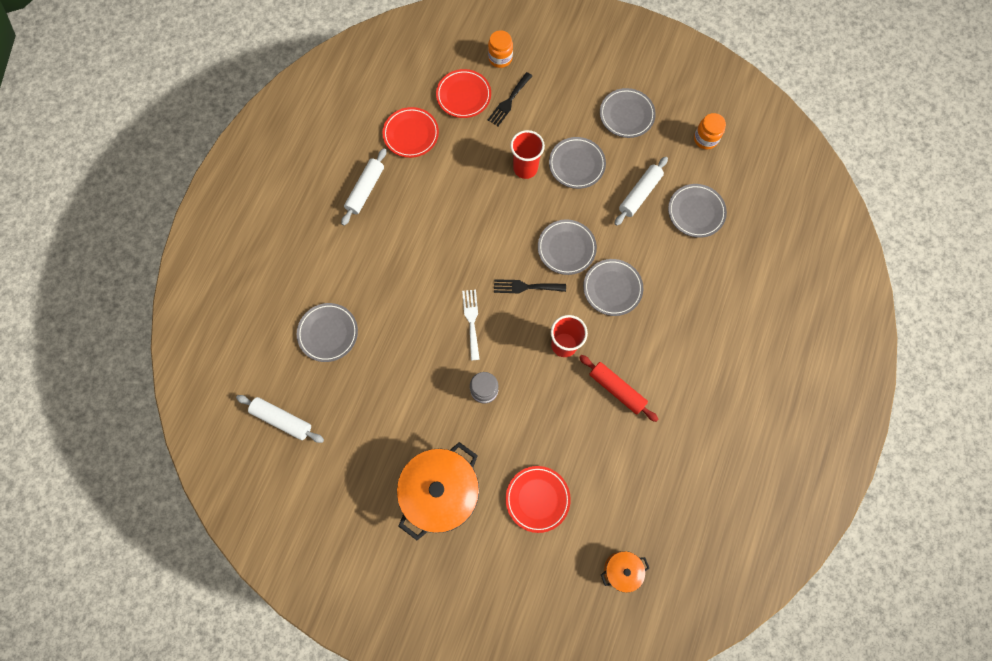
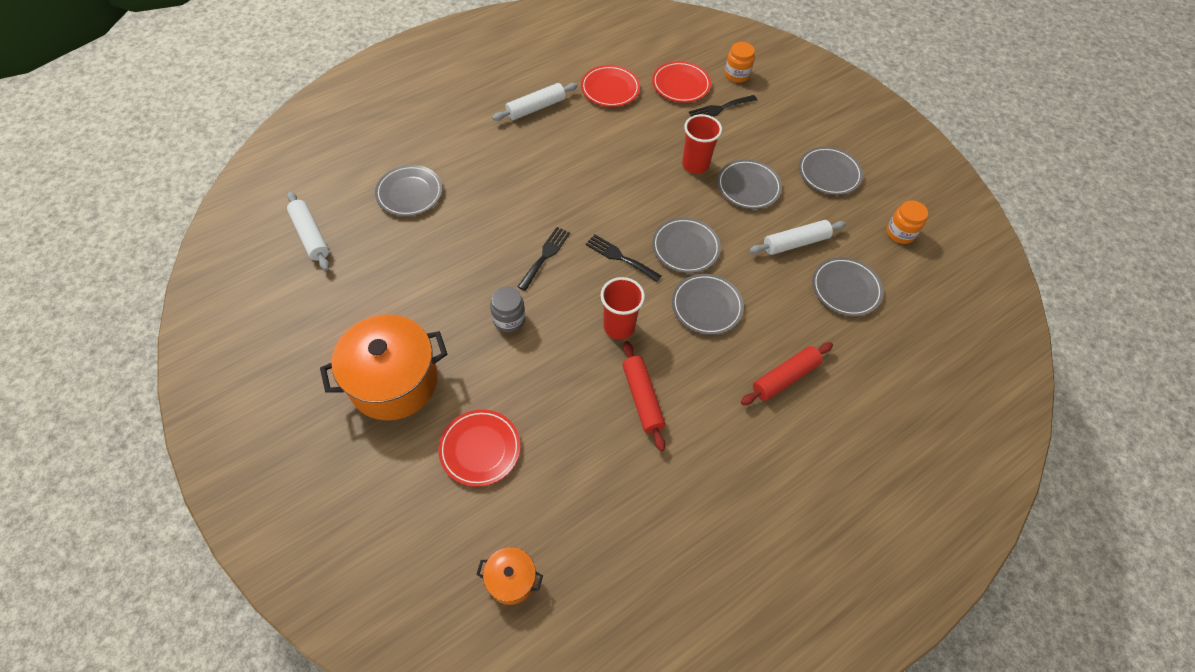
camera: 30 degrees right, 15 degrees down
(471, 321) = (545, 256): white fork -> black fork
(698, 311) = (785, 378): none -> red rolling pin

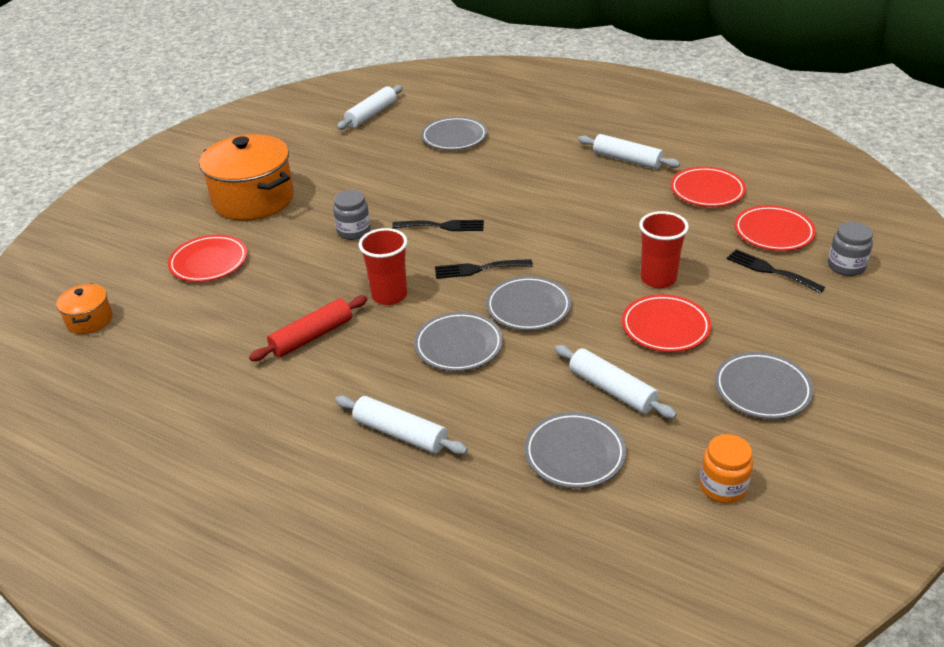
camera: 70 degrees right, 20 degrees down
(620, 257) = (478, 269): black fork -> black fork turned 105 degrees counterclockwise
(736, 75) = (846, 266): orange jar -> grey jar
(748, 187) = (665, 327): grey plate -> red plate
(785, 378) = (400, 433): red rolling pin -> white rolling pin

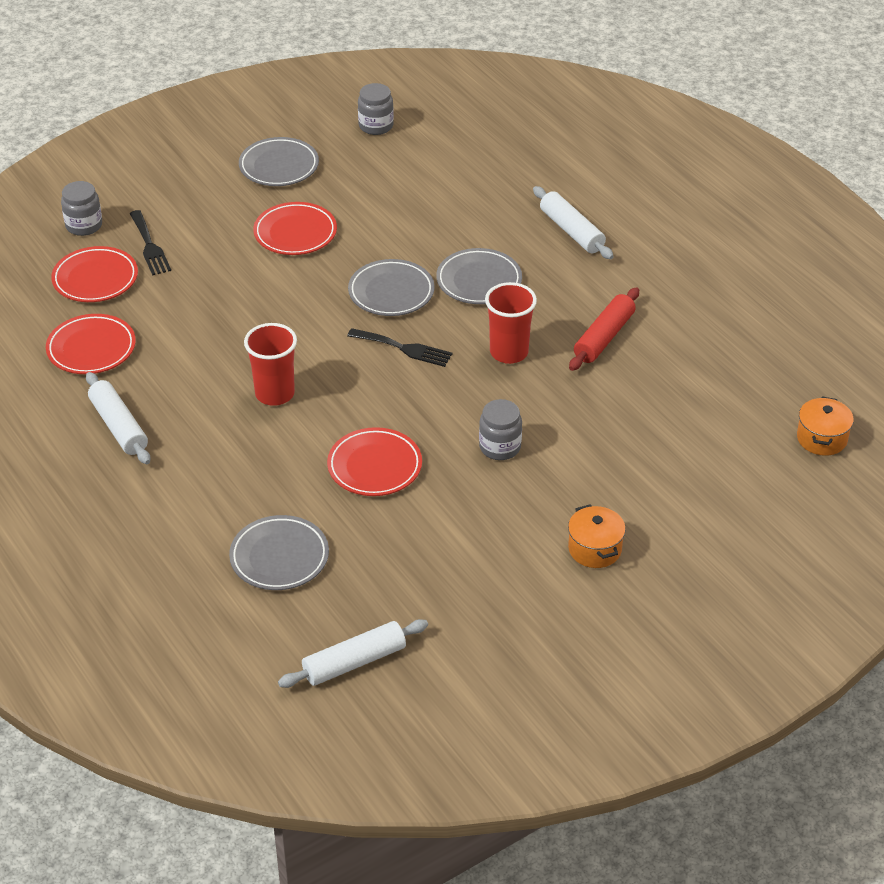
camera: 155 degrees left, 5 degrees up
(209, 262) = (678, 467): red plate -> red plate (374, 466)
(253, 199) = (595, 549): orange pot -> orange pot, size x0.48
(312, 336) = (604, 337): red rolling pin -> red rolling pin turned 45 degrees counterclockwise
(443, 226) = (400, 415): black fork -> none
(574, 454) = (454, 175): grey plate -> none
(612, 390) = (387, 204): white rolling pin -> none
(658, 279) = (252, 275): red cup -> red cup (275, 394)
(723, 487) = (376, 126): orange jar -> grey jar

